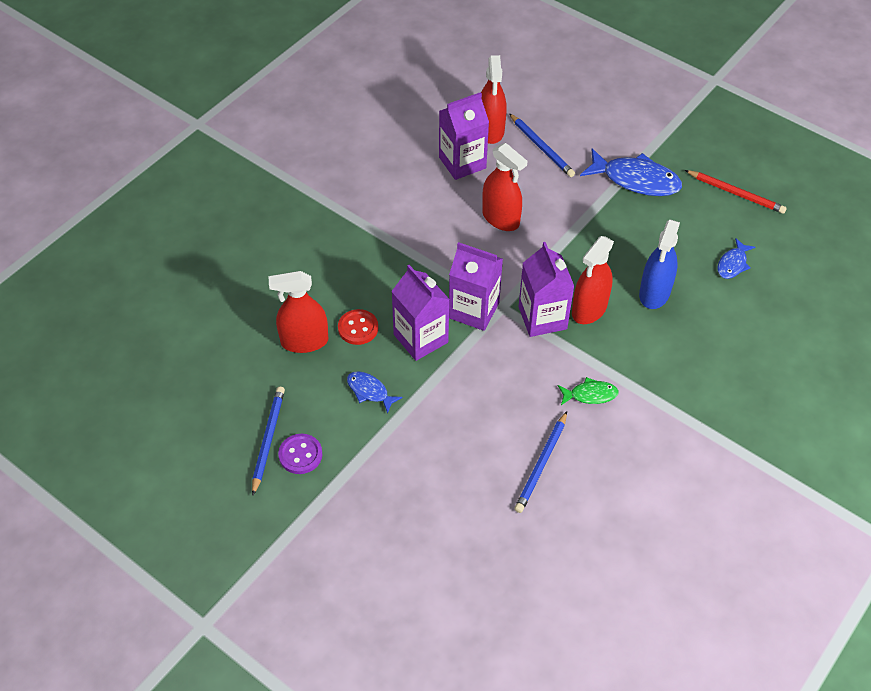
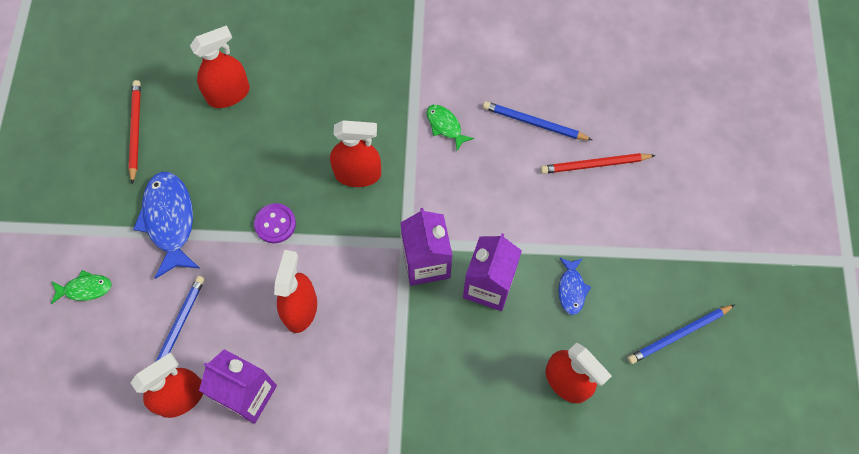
camera: 125 degrees left, 15 degrees up
(300, 455) = (670, 299): purple button -> purple button (275, 224)
(358, 328) = (518, 346): red button -> none
(463, 484) = (595, 165): none -> red pencil
(542, 318) = (394, 204): purple carton -> none
(542, 464) = (534, 123): blue pencil -> blue pencil turned 150 degrees counterclockwise
(614, 116) = (85, 288): none -> green fish
(654, 293) = (304, 135): blue spray bottle -> none
(732, 264) = (228, 94): blue fish -> red spray bottle

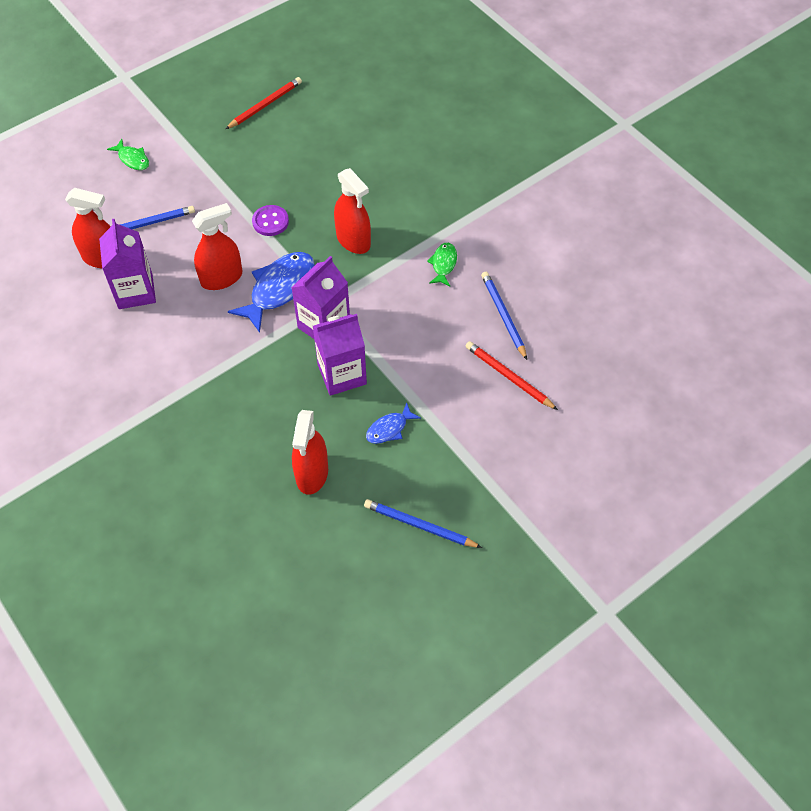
camera: 50 degrees right, 10 degrees down
(170, 220) = (219, 166): blue fish -> blue fish (279, 289)
(228, 94) = (341, 131): red spray bottle -> none

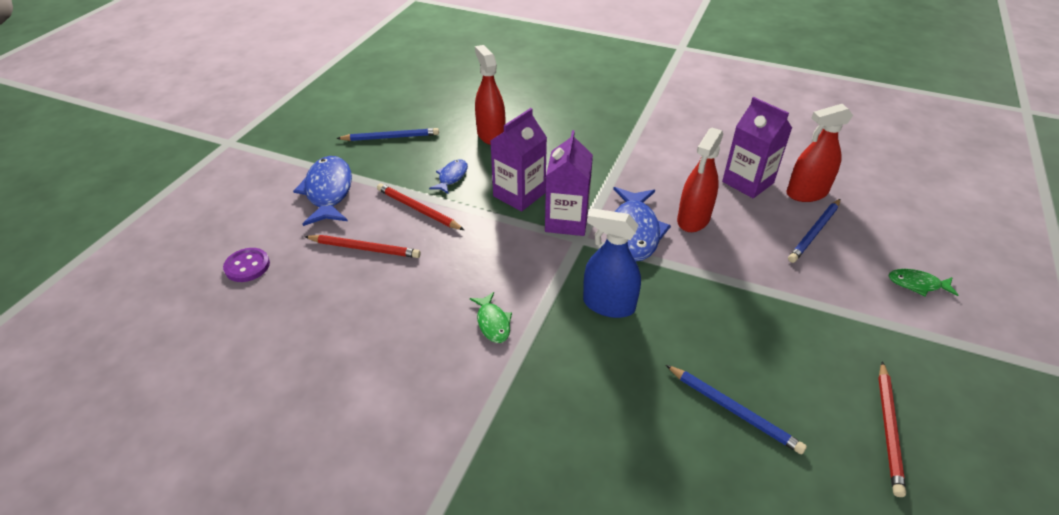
camera: 150 degrees right, 15 degrees down
(270, 221) = (709, 285): purple button -> purple button (247, 266)
(353, 240) = (608, 305): red spray bottle -> blue spray bottle
(443, 400) = (418, 209): none -> red pencil
(503, 316) = (396, 298): blue pencil -> blue pencil (733, 410)
(517, 467) = (328, 191): none -> blue fish

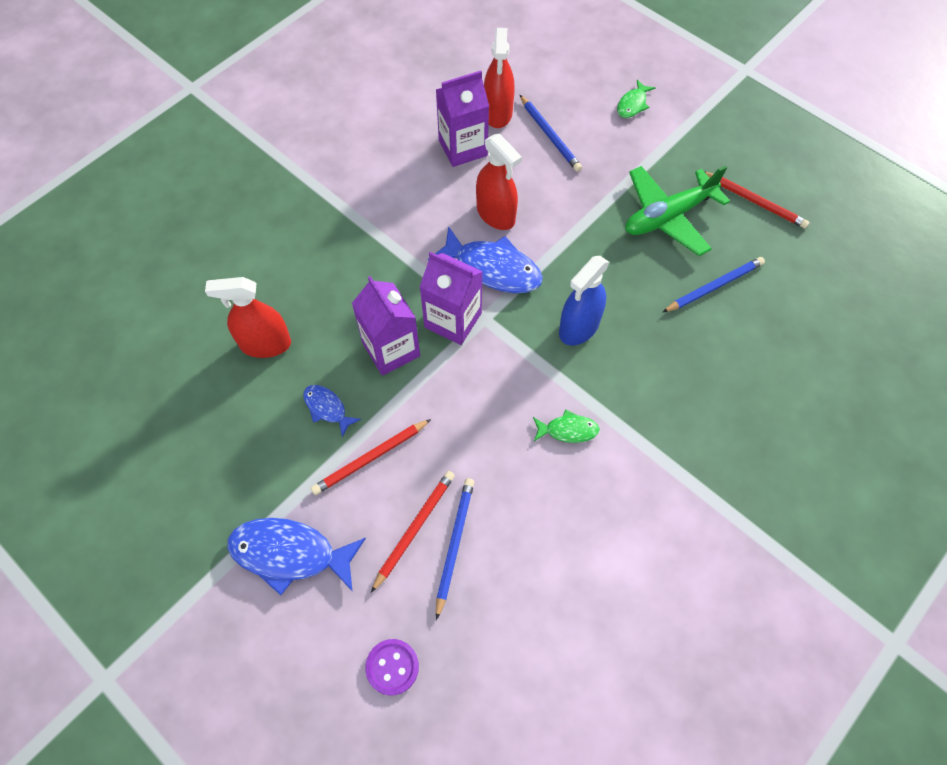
camera: 70 degrees left, 20 degrees up
(391, 137) = (209, 458): blue pencil -> blue pencil (454, 544)
(795, 347) = (668, 216): none -> green plane

